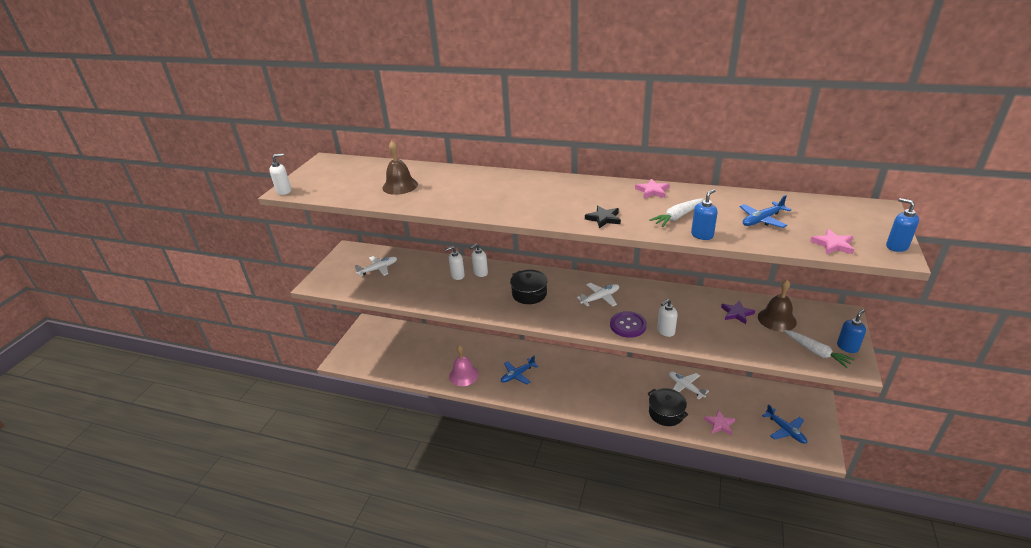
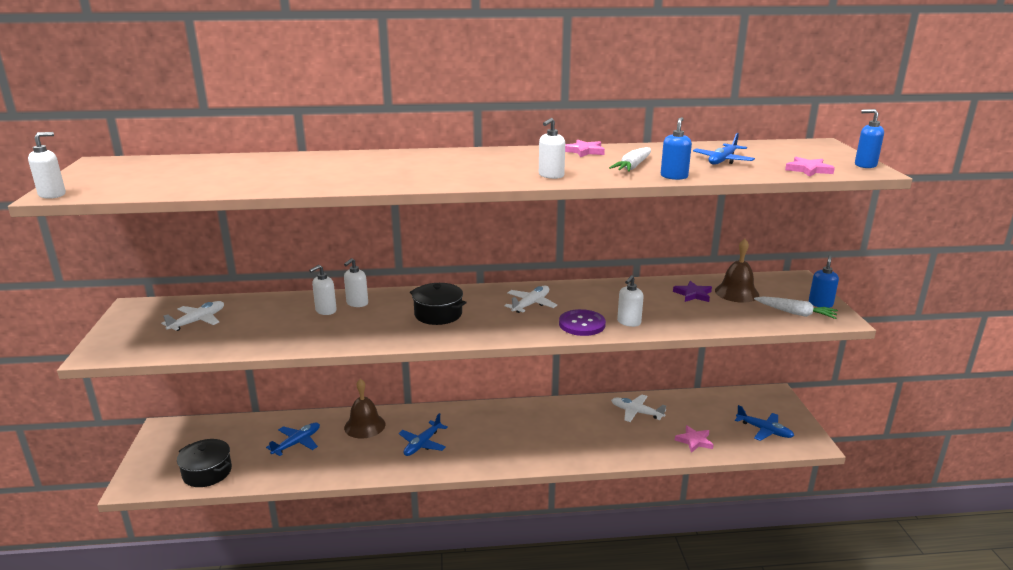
camera: 25 degrees left, 10 degrees down
(400, 186) = (246, 174): brown bell -> brown bell (364, 426)
(439, 354) = (297, 443): none -> blue plane
(463, 375) = (345, 460): pink bell -> none
(603, 219) = (551, 175): black star -> white soap dispenser
(666, 413) = (629, 444): black pot -> black pot (207, 472)

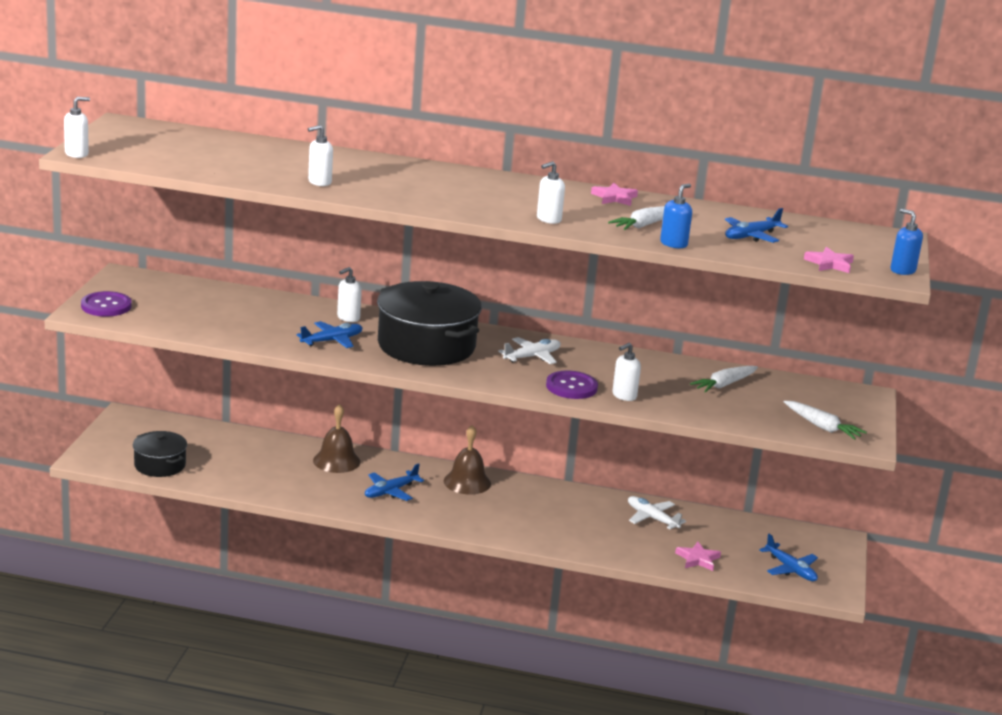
camera: 15 degrees right, 0 degrees up
(121, 341) = (106, 306): none -> purple button
(197, 321) = (182, 302): white plane -> none
(297, 443) = (258, 460): blue plane -> blue plane (332, 341)
(325, 311) = (312, 318): white soap dispenser -> white soap dispenser (319, 182)
(438, 314) = (426, 346): black pot -> black pot, size x1.86
(693, 294) = (724, 385): purple star -> white carrot
(737, 292) = (777, 393): brown bell -> brown bell (467, 482)
(820, 304) = (863, 424): blue soap dispenser -> none

